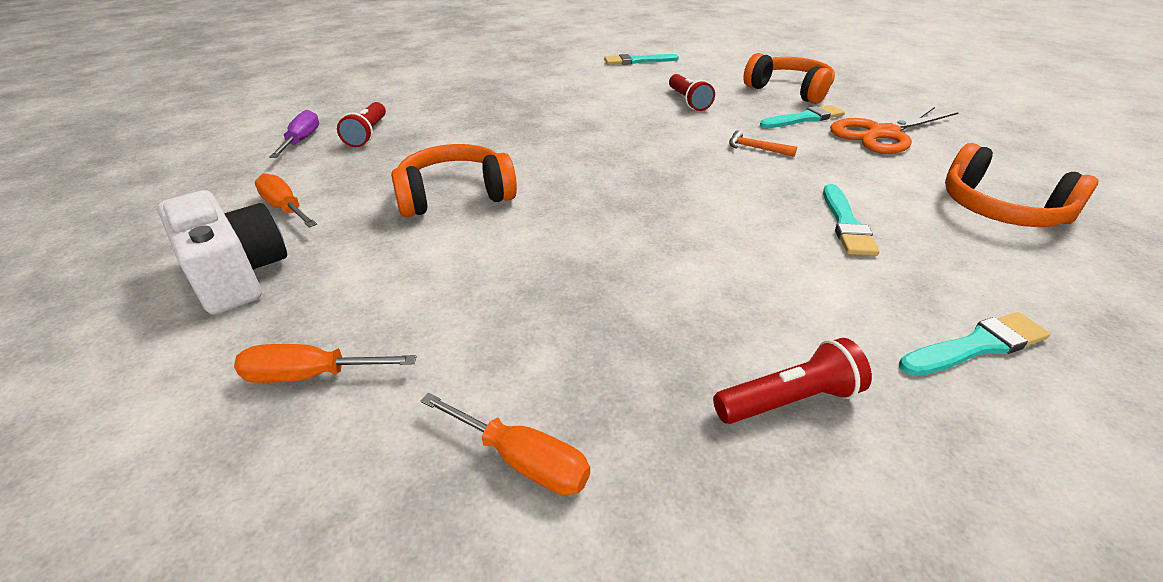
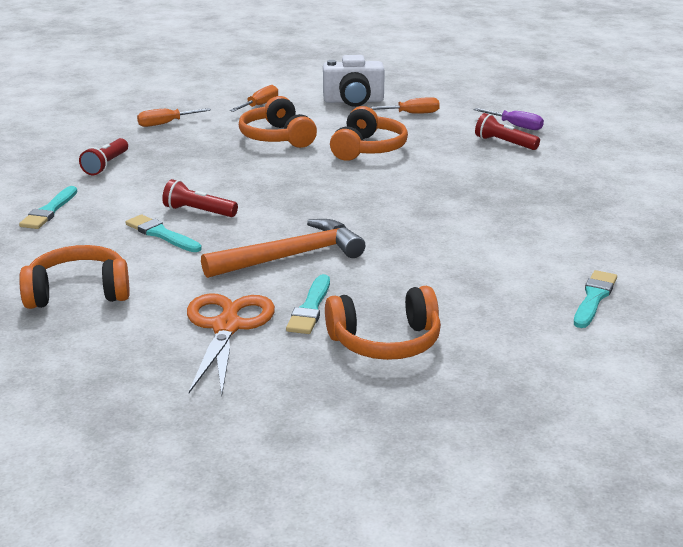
camera: 125 degrees right, 10 degrees down
(475, 277) = (277, 137): none -> orange headphones
(688, 101) = (427, 273): red flashlight -> red flashlight (198, 212)
(756, 148) = (291, 256): orange hammer -> orange hammer, size x2.45

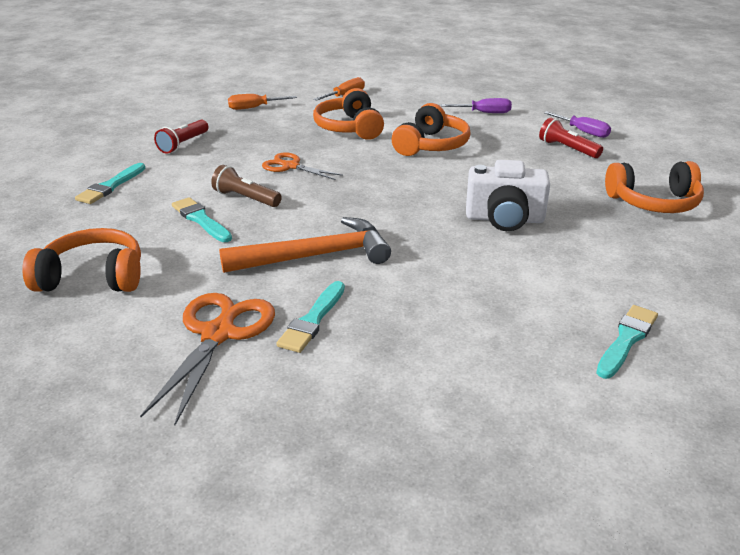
camera: 10 degrees right, 5 degrees up
(198, 212) = (246, 198): red flashlight -> brown flashlight
(231, 178) = (290, 166): none -> orange scissors
(353, 101) = (433, 97): white camera -> white camera (504, 219)
(386, 342) = (378, 372): orange headphones -> orange headphones (654, 202)
(412, 114) = (484, 113): orange screwdriver -> purple screwdriver

